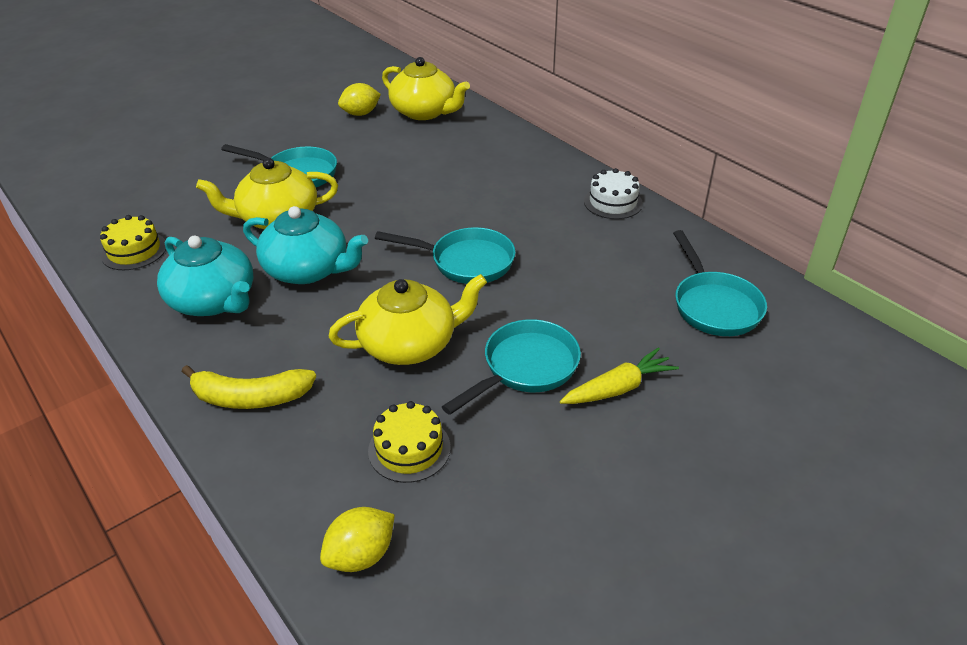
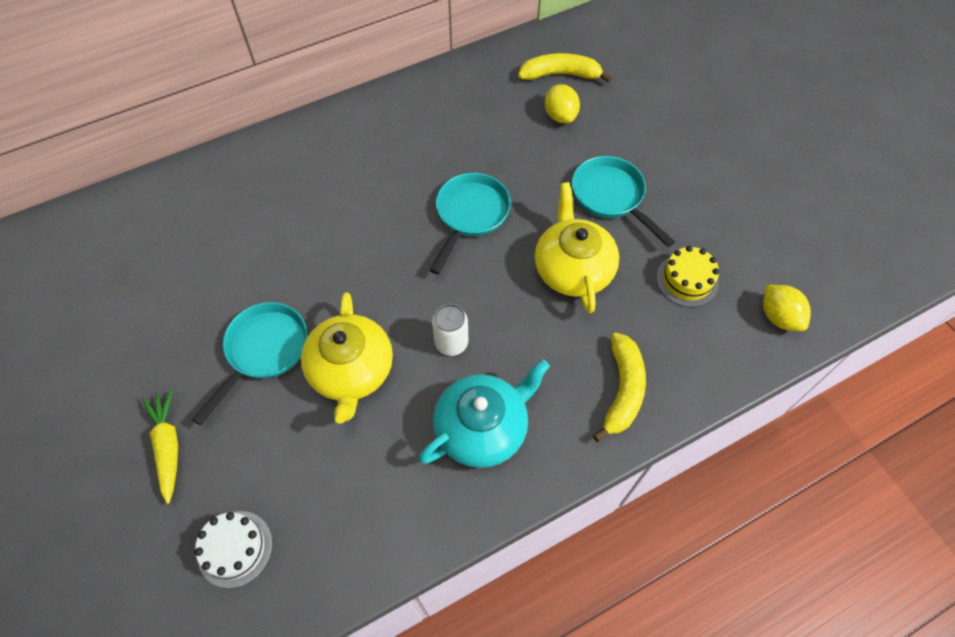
camera: 80 degrees left, 20 degrees up
(134, 251) = (371, 521): yellow cake -> none
(308, 270) = (451, 343): turquoise teapot -> white can
(360, 114) = (146, 279): yellow lemon -> yellow lemon (560, 116)
(424, 112) = (174, 215): yellow teapot -> none
(613, 202) = (410, 98): white cake -> white cake (235, 548)
(618, 388) = (638, 148): yellow carrot -> yellow carrot (168, 446)
(714, 305) = (560, 75): turquoise pan -> yellow banana

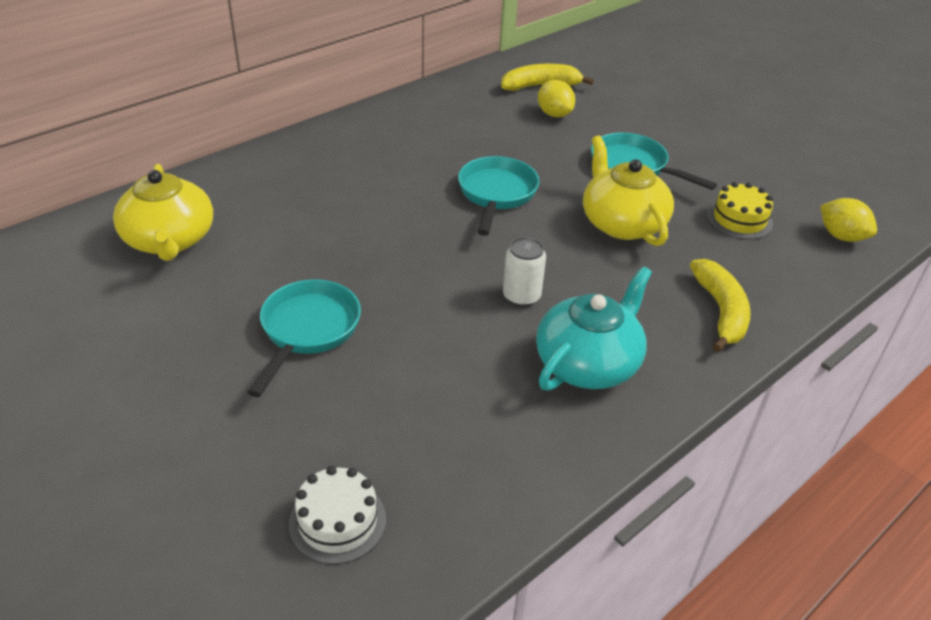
camera: 15 degrees left, 20 degrees down
(168, 446) = (216, 434): yellow carrot -> none
(351, 370) = (418, 334): yellow teapot -> yellow teapot (169, 240)

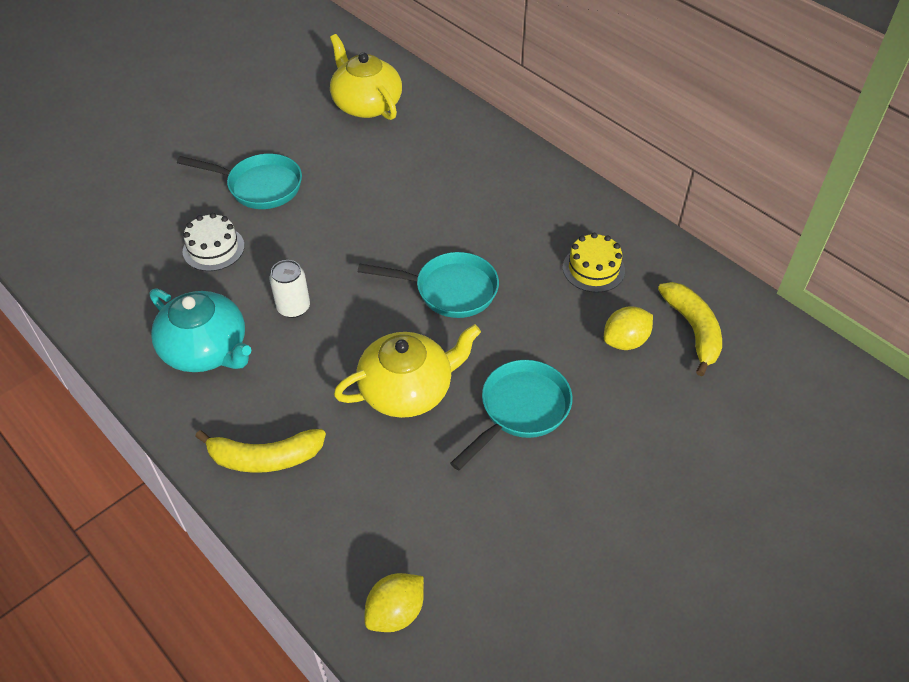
camera: 90 degrees right, 10 degrees up
(169, 240) = (366, 104): yellow teapot -> yellow teapot turned 75 degrees clockwise
(337, 521) = (85, 218): white cake -> white cake (213, 248)
(739, 219) = (423, 503): yellow cake -> yellow cake (593, 269)

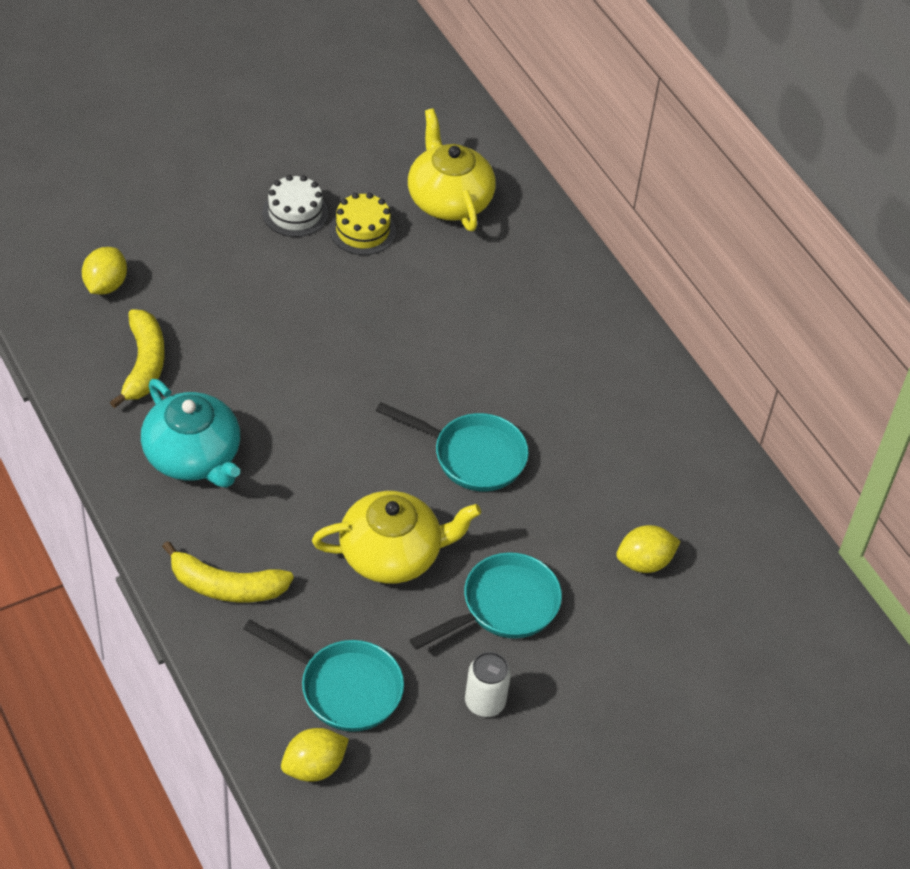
camera: 10 degrees right, 0 degrees up
(97, 228) = (105, 285): none -> yellow lemon
(213, 248) = (227, 342): white cake -> white cake (295, 213)
(259, 186) = (296, 277): turquoise pan -> turquoise pan (344, 687)
(293, 307) = (296, 433): white can -> white can (485, 702)
(593, 269) = (641, 472): yellow cake -> yellow cake (362, 230)
(693, 330) = (724, 569): yellow banana -> yellow banana (144, 364)

